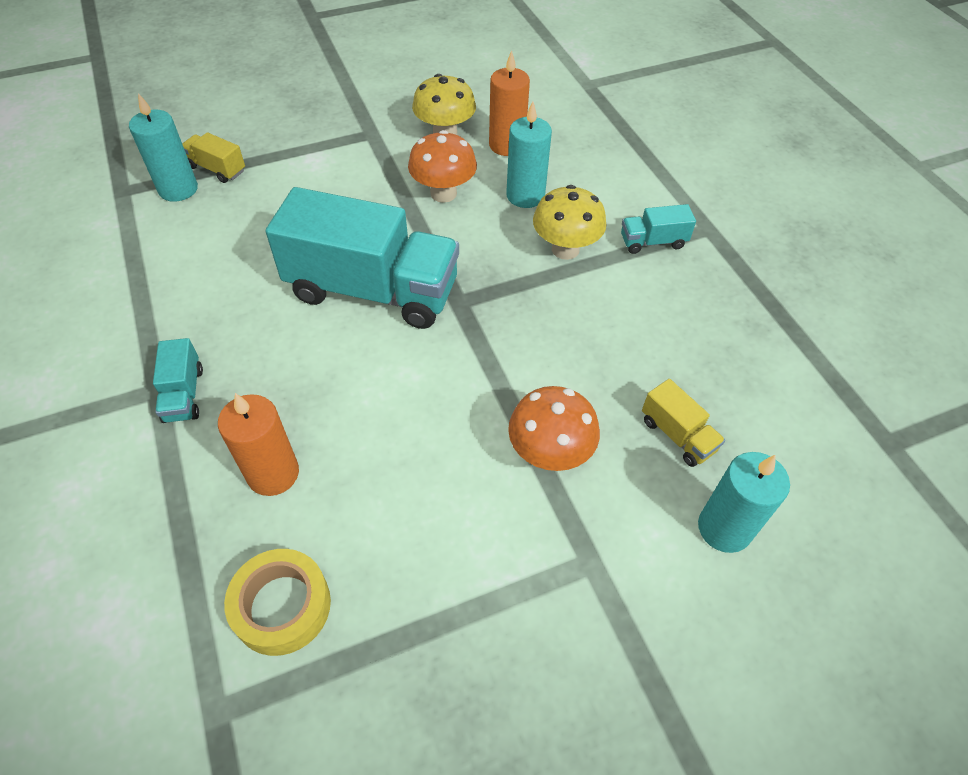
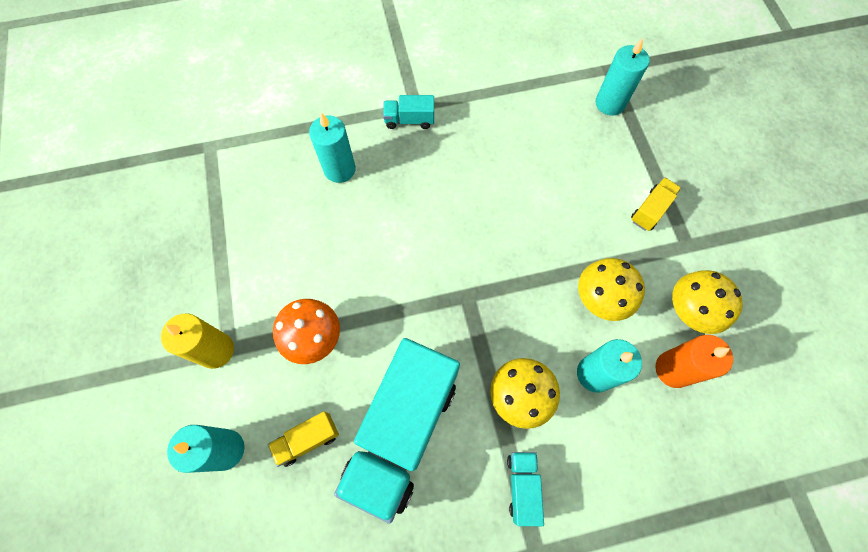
camera: 100 degrees right, 15 degrees up
(217, 169) = (635, 127): yellow truck -> yellow truck (650, 210)
(273, 473) = (339, 169): orange candle -> turquoise candle
(282, 606) = (254, 174): yellow tape -> none
(372, 290) = (486, 234): turquoise truck -> turquoise truck (402, 430)
(443, 193) = (600, 299): orange mushroom -> yellow mushroom
(598, 580) = (216, 350): none -> yellow candle

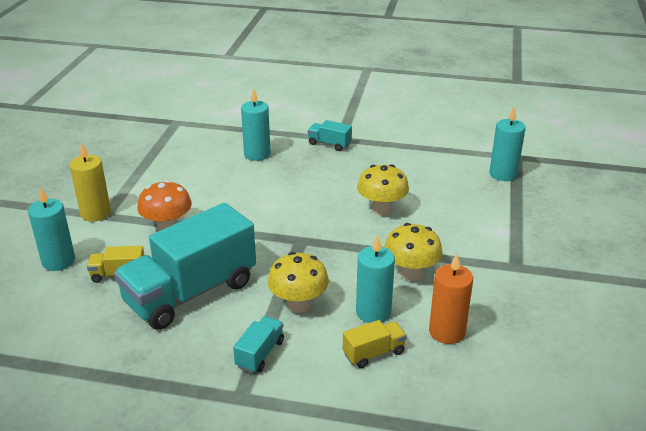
camera: 25 degrees right, 35 degrees down
(650, 210) = (495, 238): yellow truck -> yellow truck (373, 353)
(689, 311) = (488, 303): yellow mushroom -> yellow mushroom (381, 209)

